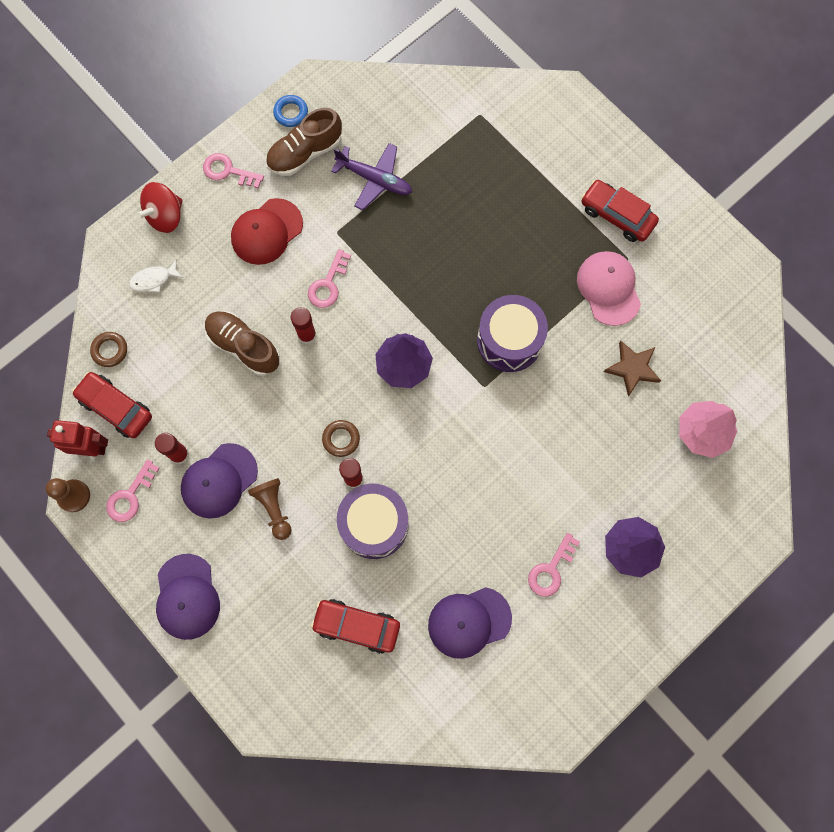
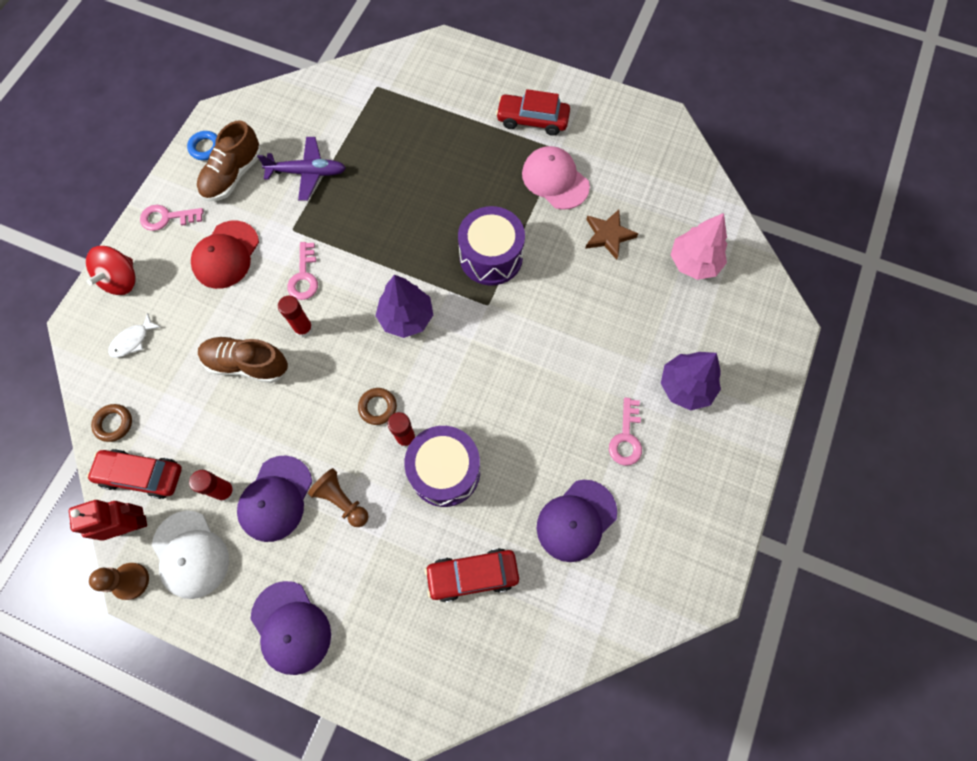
camera: 25 degrees left, 5 degrees down
(130, 496) = (190, 554): pink key -> white cap

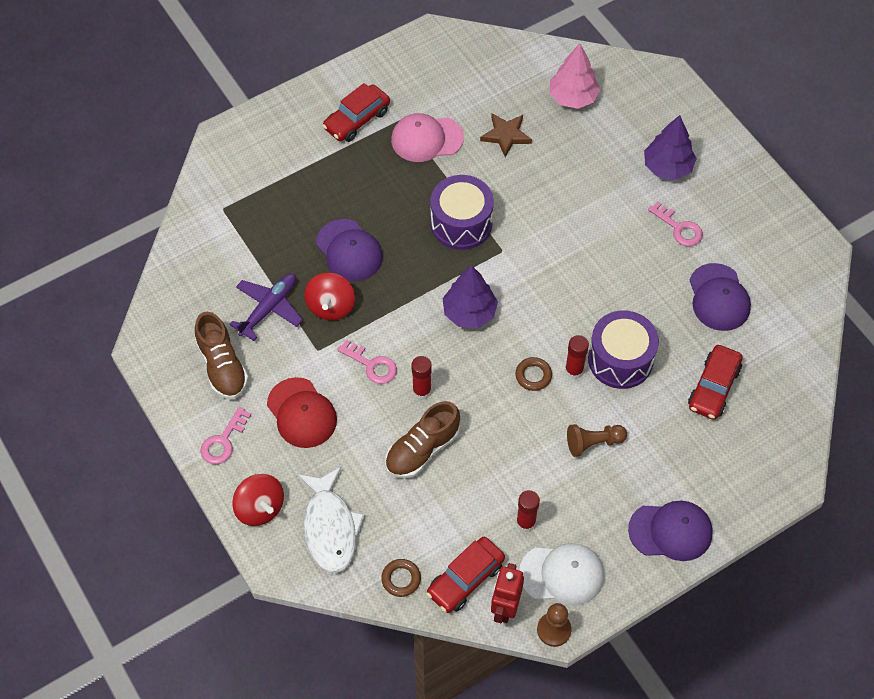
camera: 55 degrees left, 10 degrees down
(133, 340) = (330, 527): white fish -> white fish, size x1.99
(206, 148) = (172, 373): blue ring -> none
(276, 498) = (558, 489): purple cap -> purple cap (349, 250)
(339, 213) = (331, 306): none -> red spinning top

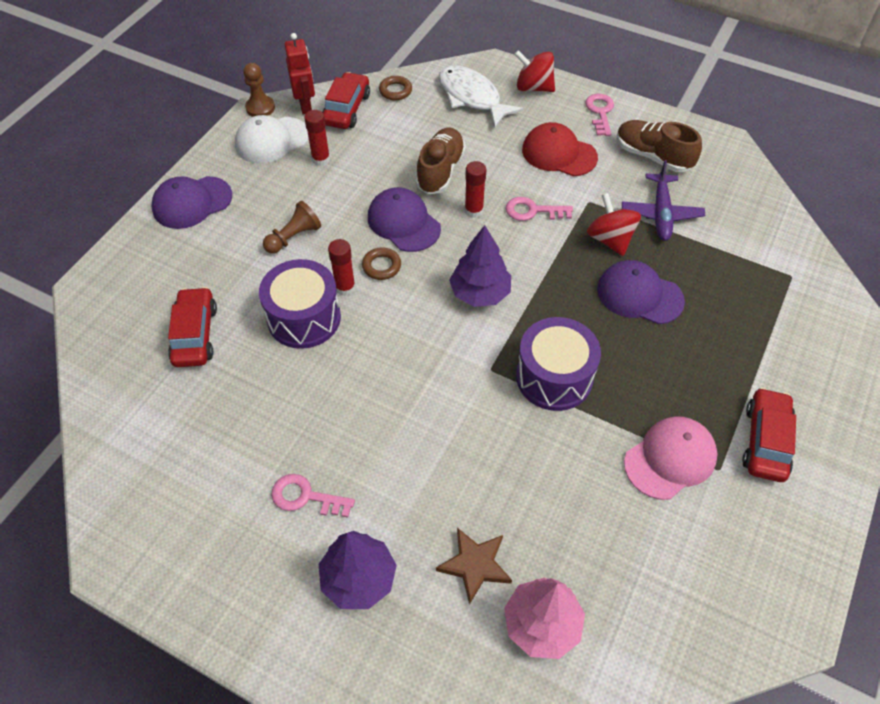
camera: 150 degrees right, 5 degrees down
(506, 135) = (585, 514): brown star -> brown star (475, 565)
(719, 297) = (223, 432): purple cap -> purple cap (403, 223)

